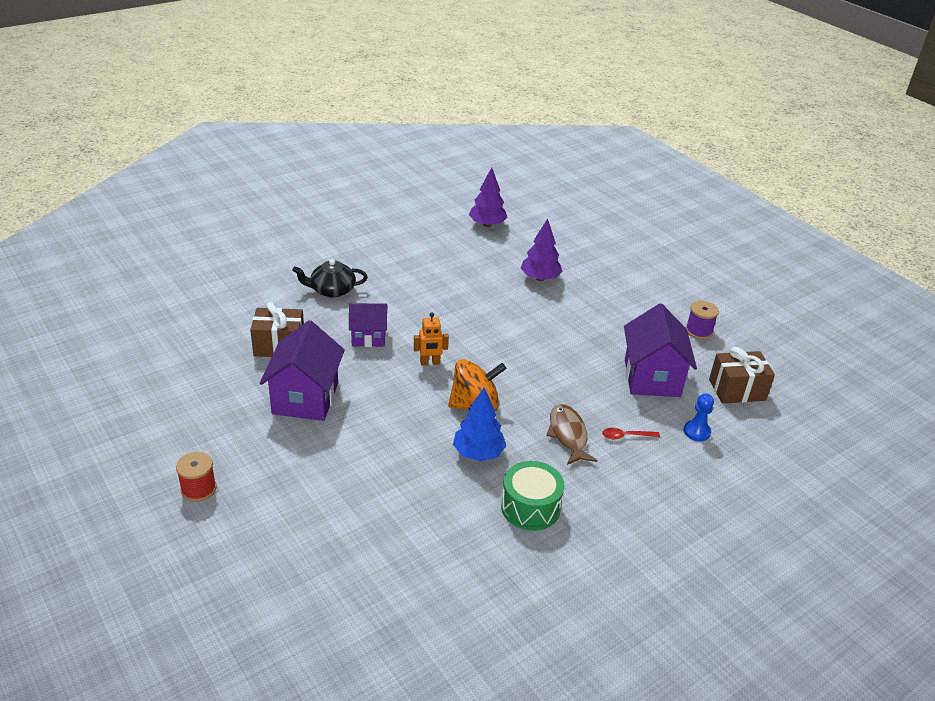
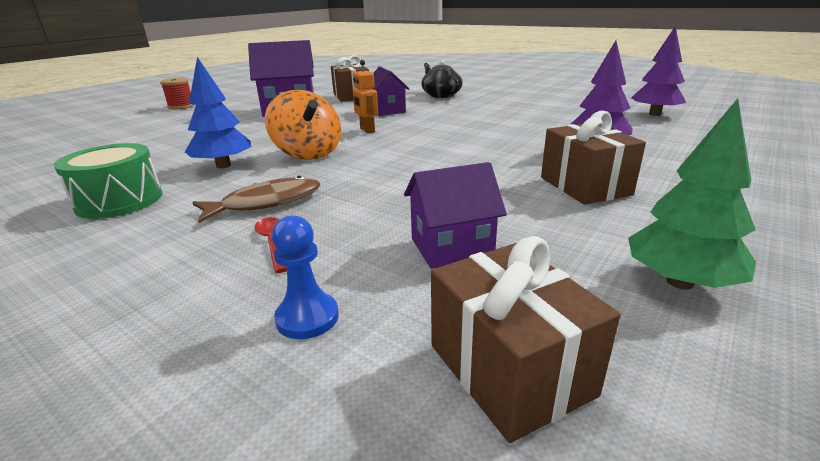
camera: 75 degrees right, 10 degrees down
(600, 311) = (584, 186): none -> brown gift
(652, 378) = (451, 247): purple house -> purple house, size x0.61
(699, 331) = (680, 282): purple spool -> green tree

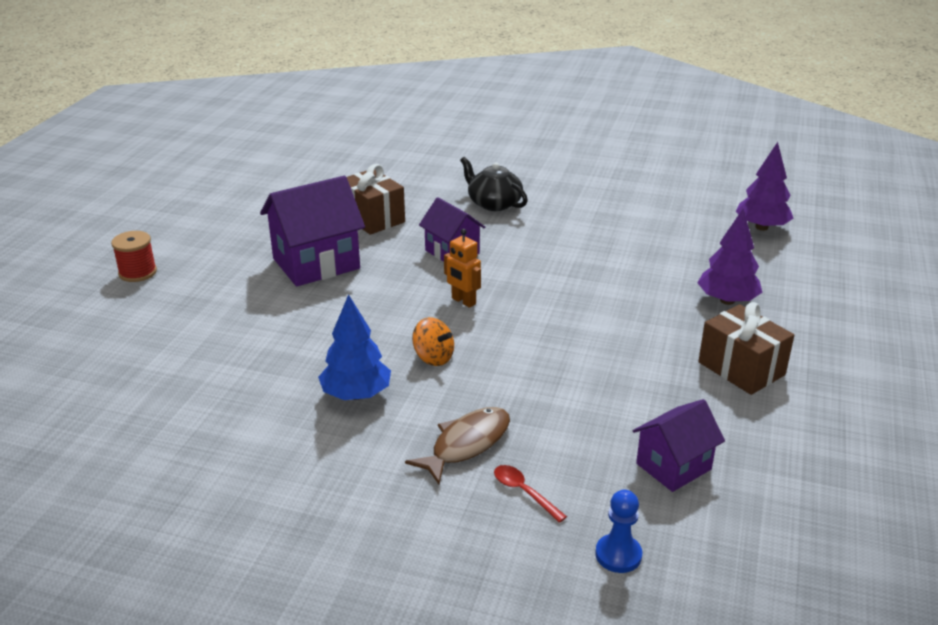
camera: 20 degrees left, 5 degrees up
(119, 201) = (306, 470): green drum -> none
(308, 153) = (433, 357): orange spinning top -> orange spinning top, size x0.58
(510, 369) = (770, 560): brown gift -> none
(680, 282) = (844, 467): green tree -> none

